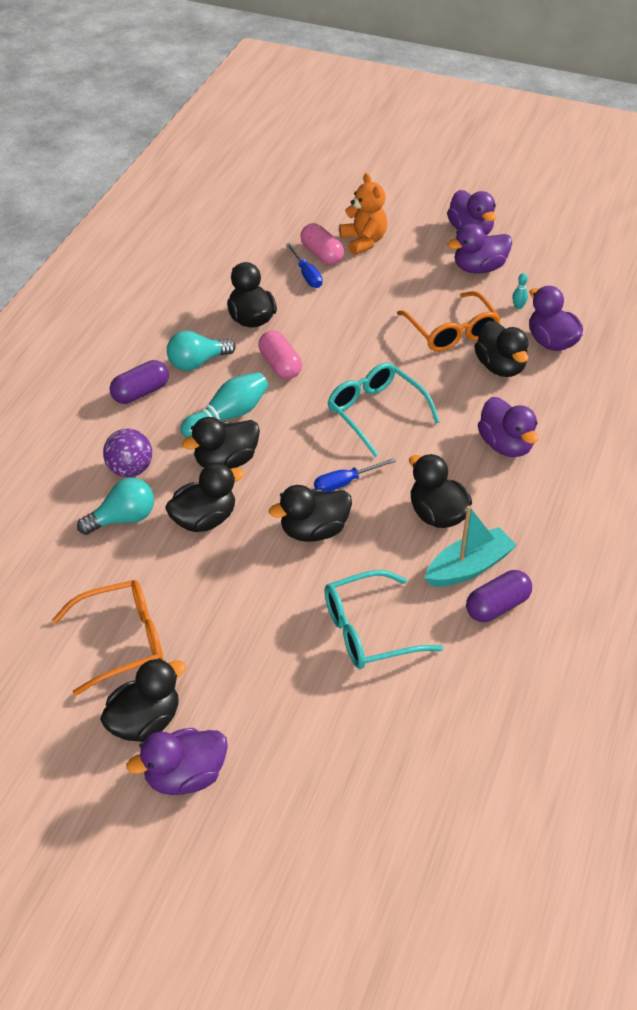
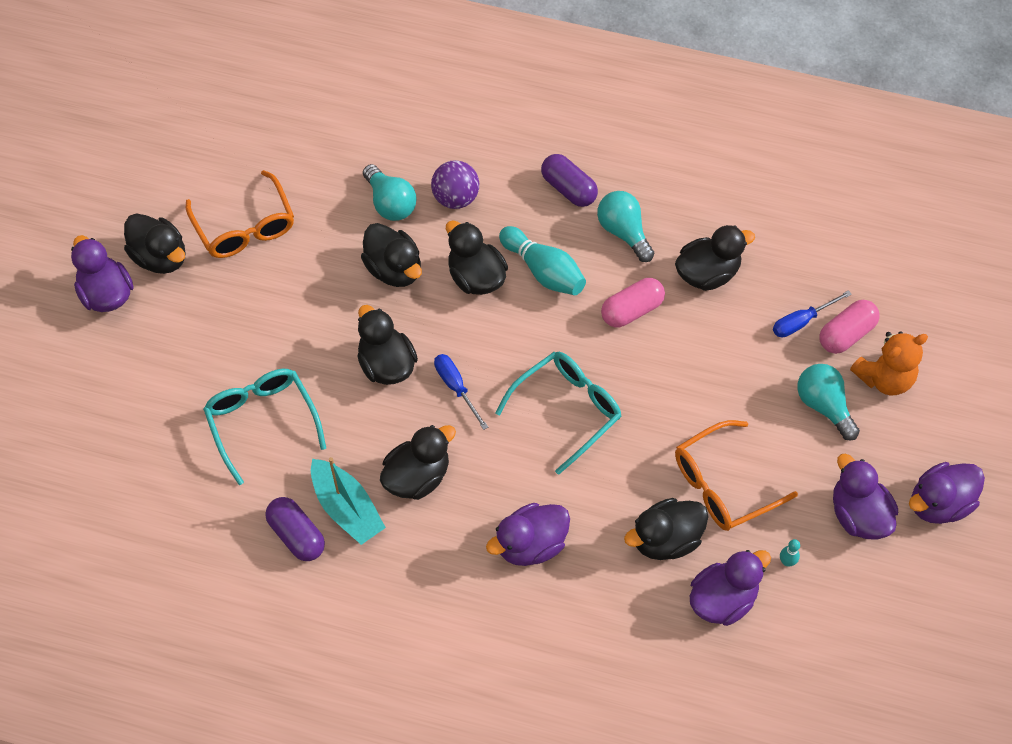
camera: 85 degrees right, 15 degrees up
(384, 273) = (823, 406): none -> turquoise light bulb

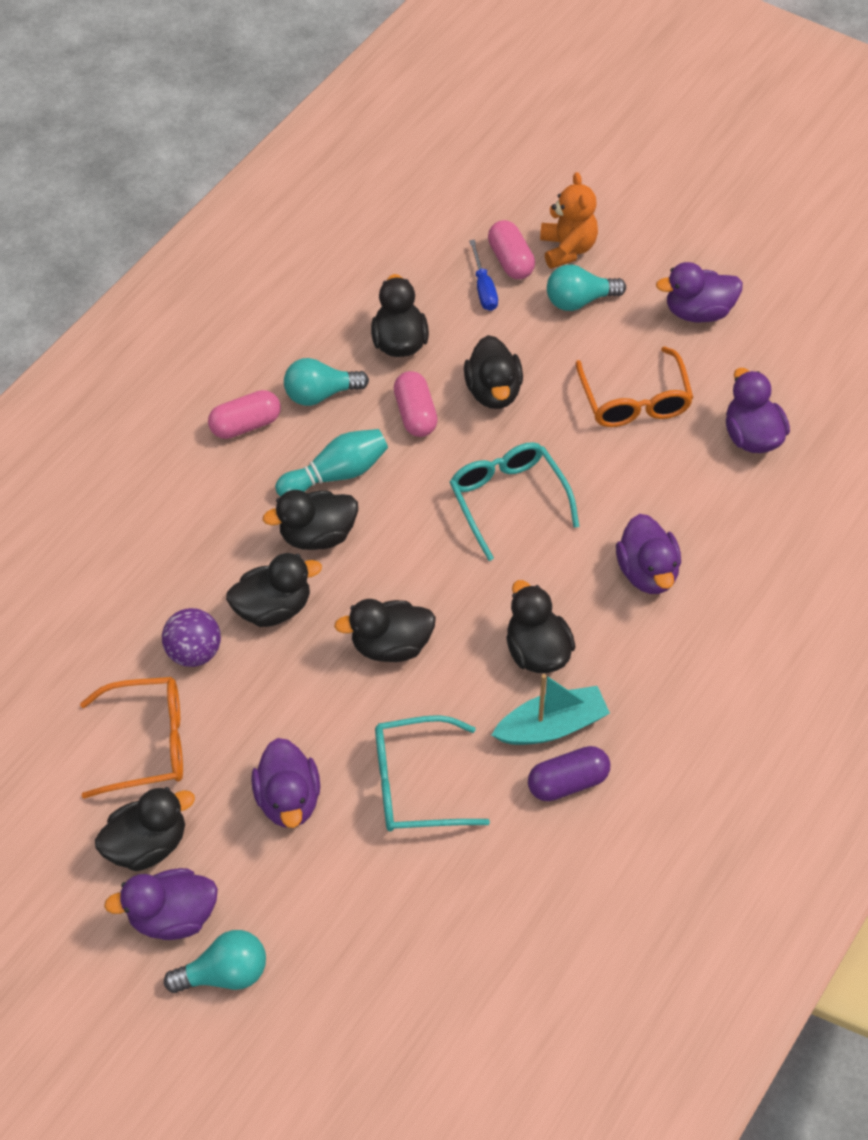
camera: 70 degrees left, 5 degrees down
(390, 203) = (186, 590): turquoise light bulb -> turquoise light bulb (225, 973)
(455, 198) = (209, 527): purple ball -> purple ball (195, 652)
(456, 387) = (444, 589): blue screwdriver -> none
(568, 189) = (246, 425): purple capsule -> pink capsule
(665, 539) = (677, 461): black duck -> black duck (493, 391)
(787, 561) = (728, 377): turquoise bowling pin -> none
(939, 503) = (706, 253): purple duck -> purple duck (289, 799)

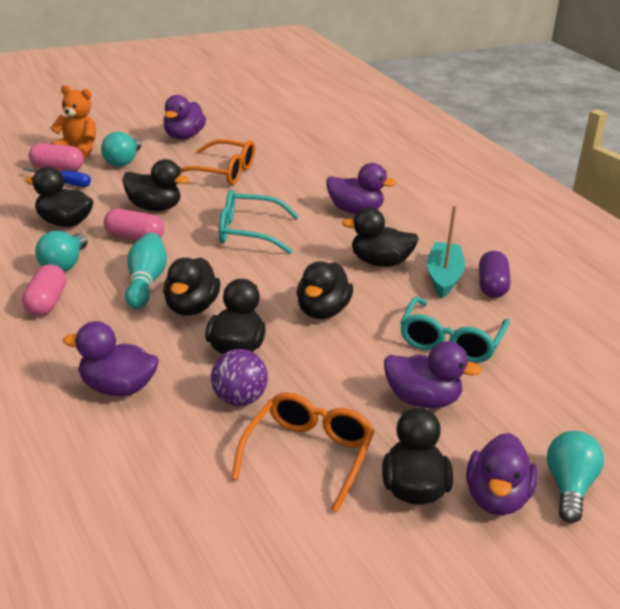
camera: 65 degrees left, 25 degrees down
(752, 436) = (291, 153): purple duck -> purple duck (117, 388)

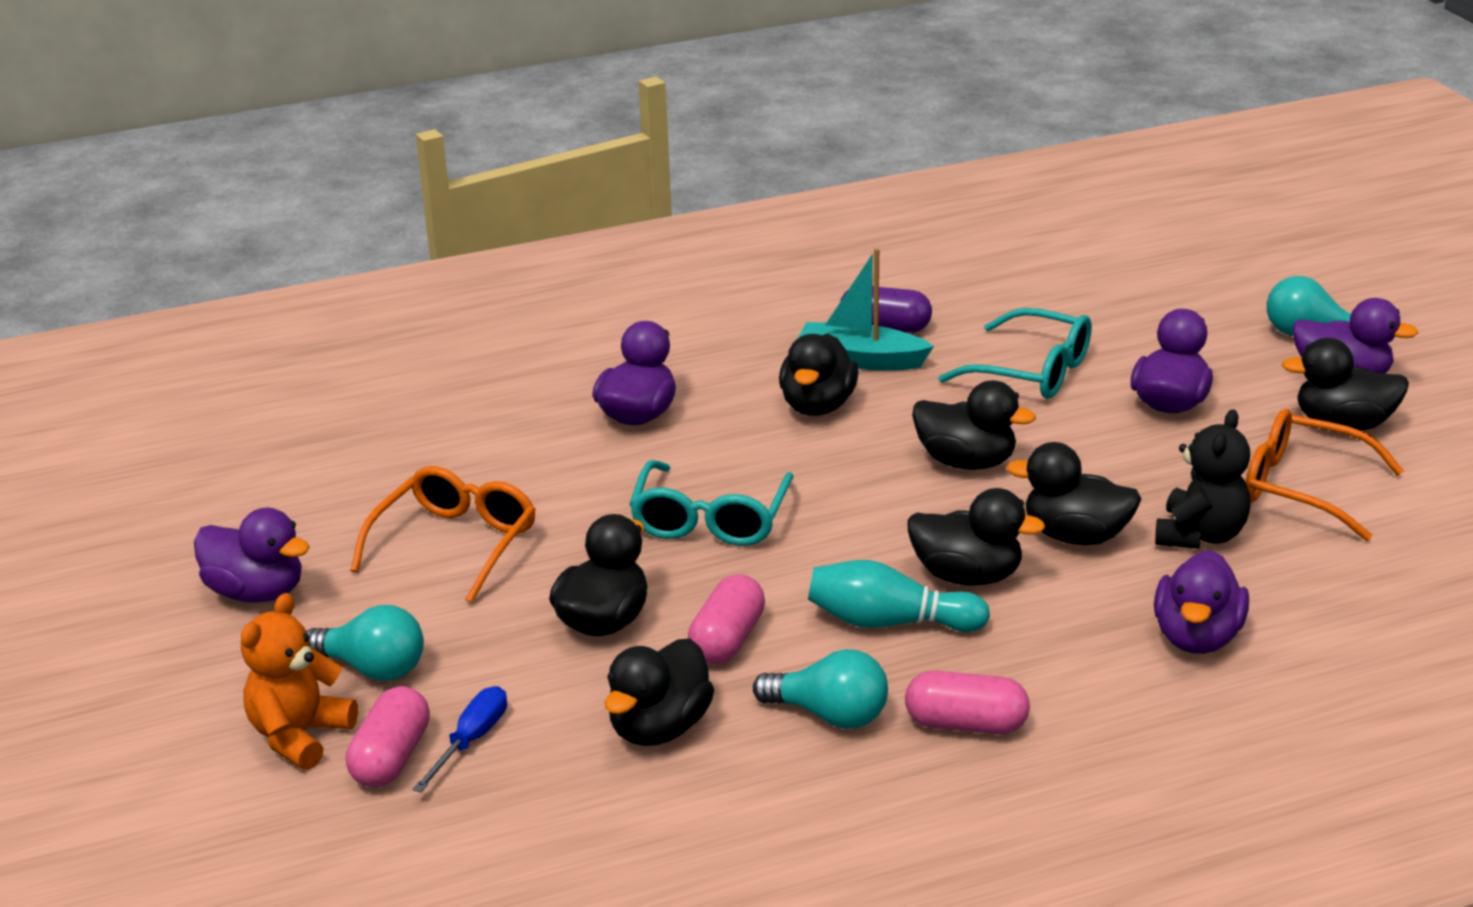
camera: 80 degrees left, 0 degrees up
(238, 400) = (1200, 535): purple ball -> black teddy bear

